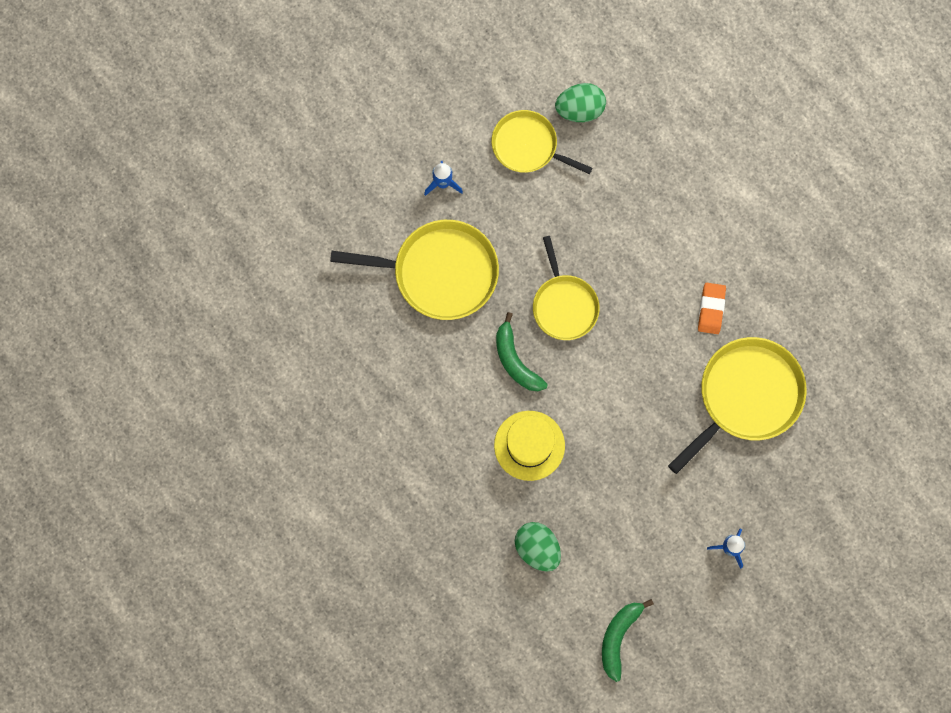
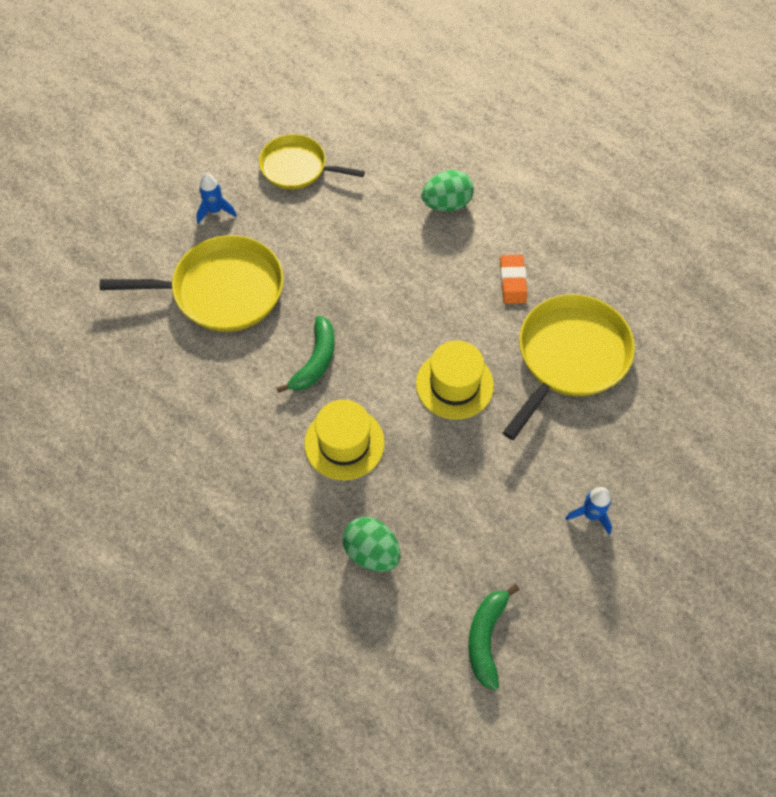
camera: 10 degrees left, 15 degrees down
(515, 360) = (315, 361): green banana -> green banana turned 120 degrees counterclockwise
(564, 305) = (358, 301): yellow pan -> none
(580, 109) = (343, 130): green egg -> green egg (446, 204)
(636, 406) = (454, 384): none -> yellow hat

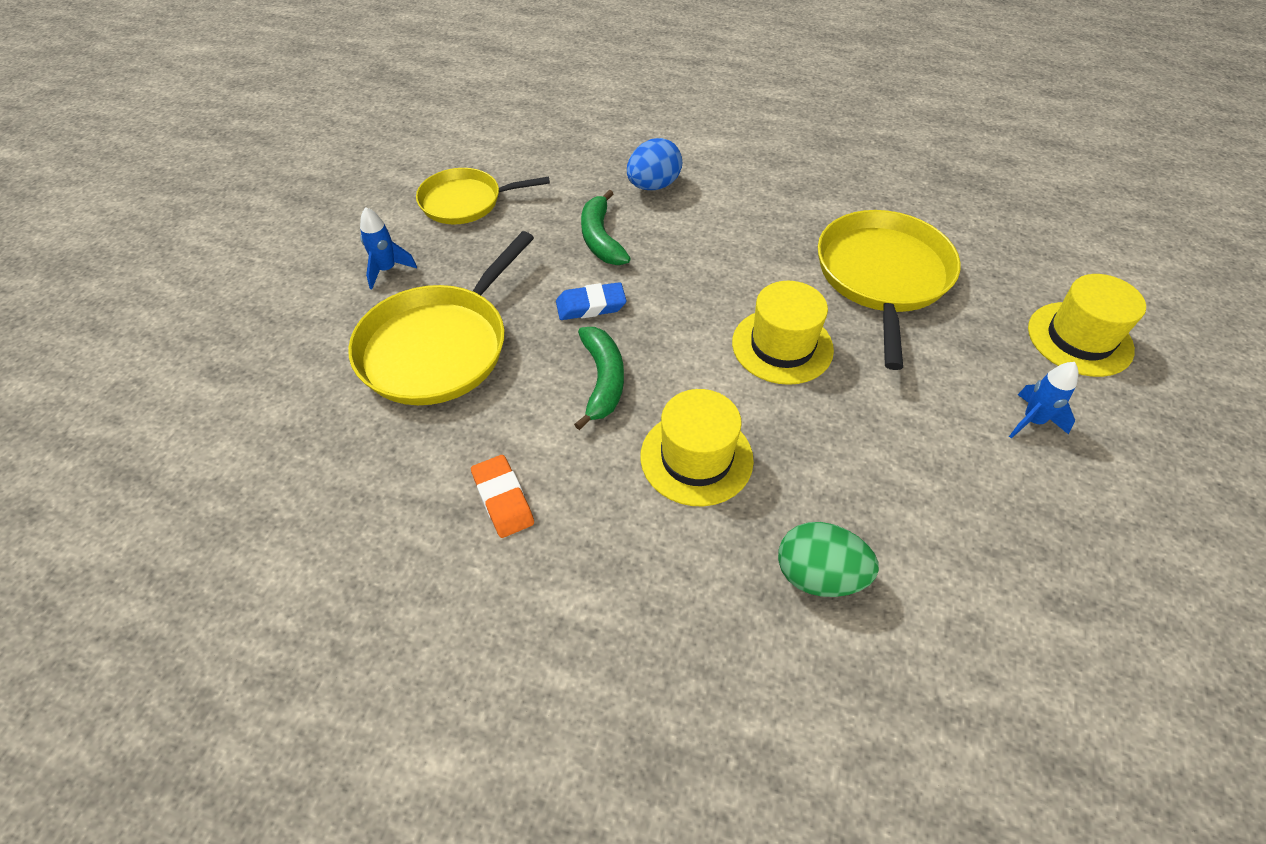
camera: 25 degrees left, 10 degrees down
(222, 290) = (439, 346): yellow pan -> yellow pan turned 150 degrees clockwise
(340, 297) = (591, 306): none -> blue eraser
(446, 204) = (653, 186): green egg -> blue egg
(486, 638) = (1036, 620): green banana -> green banana (601, 239)
(513, 281) = (772, 230): orange eraser -> orange eraser (503, 499)
(680, 469) = (1079, 339): none -> yellow hat

